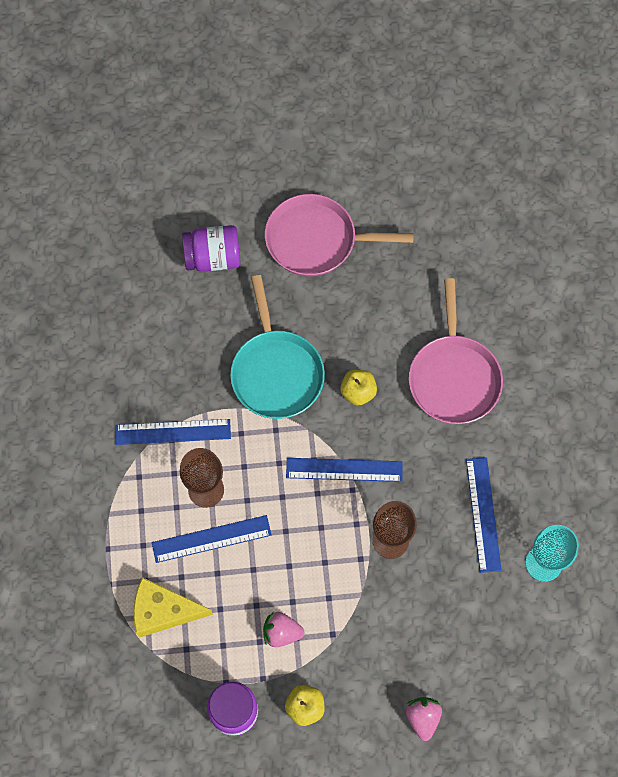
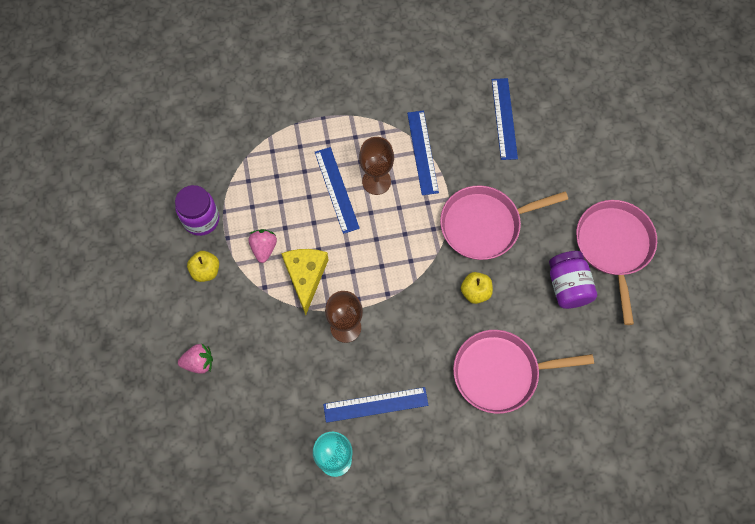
camera: 85 degrees right, 0 degrees up
(163, 611) = (277, 161): yellow cheese -> yellow cheese (305, 276)
(213, 258) = (581, 166): purple jar -> purple jar (568, 286)
(276, 373) = (484, 225): turquoise pan -> pink pan
(344, 469) = (404, 285): blue ruler -> blue ruler (504, 118)

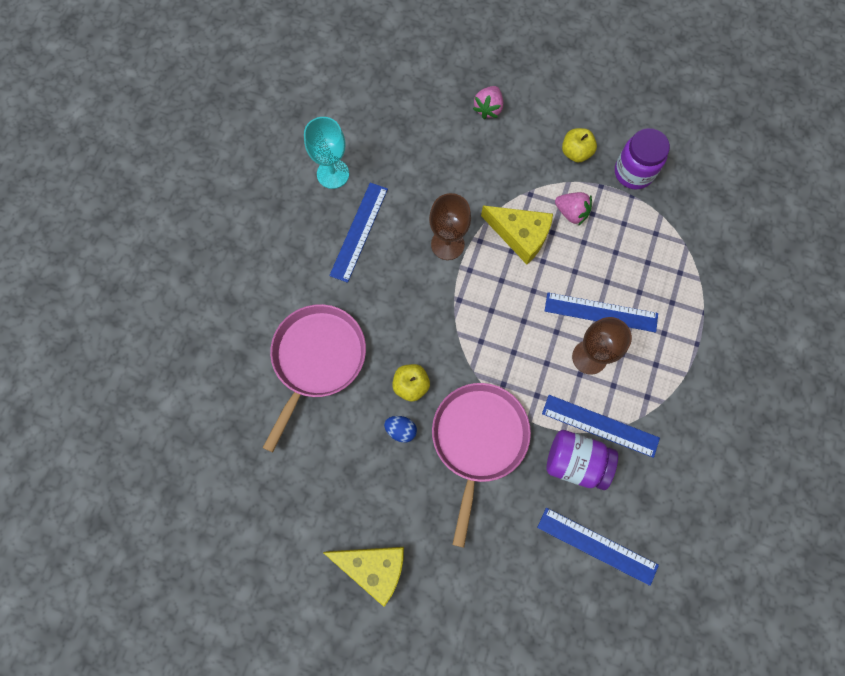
camera: 120 degrees right, 5 degrees up
(512, 280) = (401, 430): none -> blue egg
(568, 286) = (360, 484): purple jar -> purple jar (575, 462)
(614, 246) = (374, 567): pink pan -> yellow cheese

